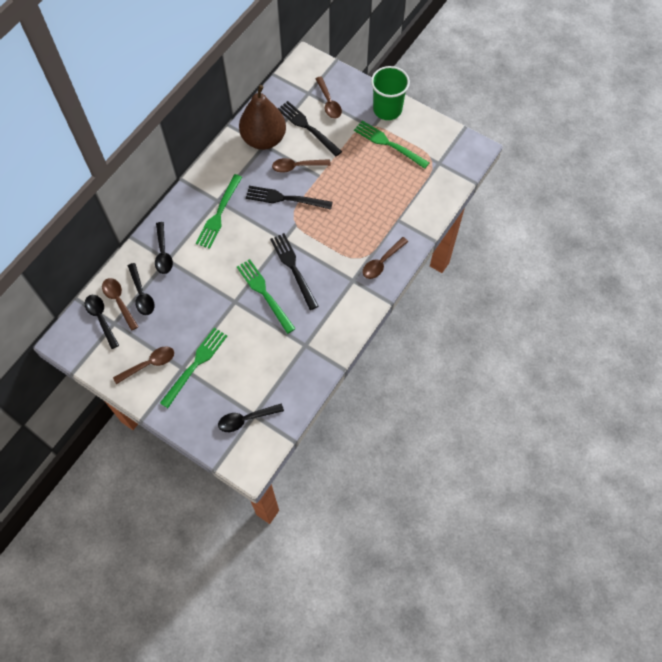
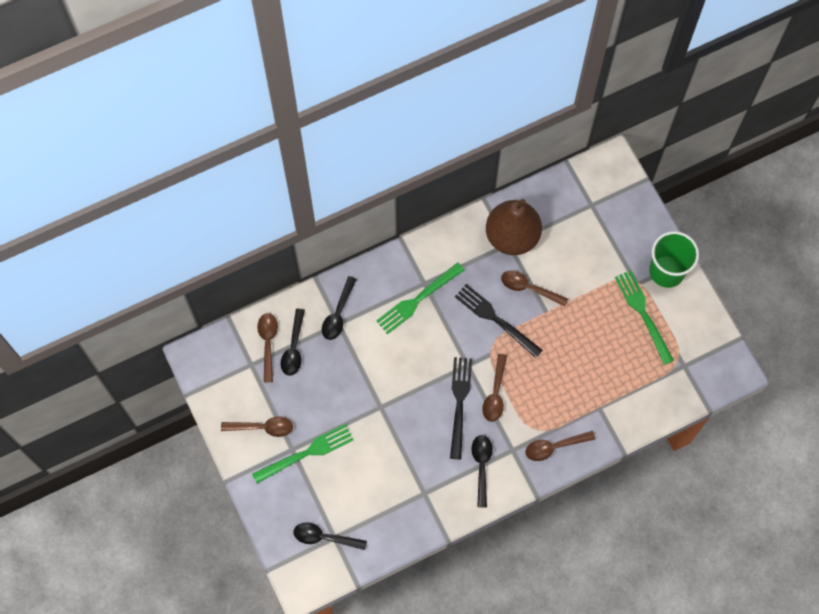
camera: 30 degrees right, 5 degrees up
(101, 318) = (241, 352): black spoon -> black spoon (481, 466)
(264, 293) = (415, 414): green fork -> none
(307, 127) = (566, 246): black fork -> none
(329, 102) = (607, 228): brown spoon -> brown spoon (495, 393)

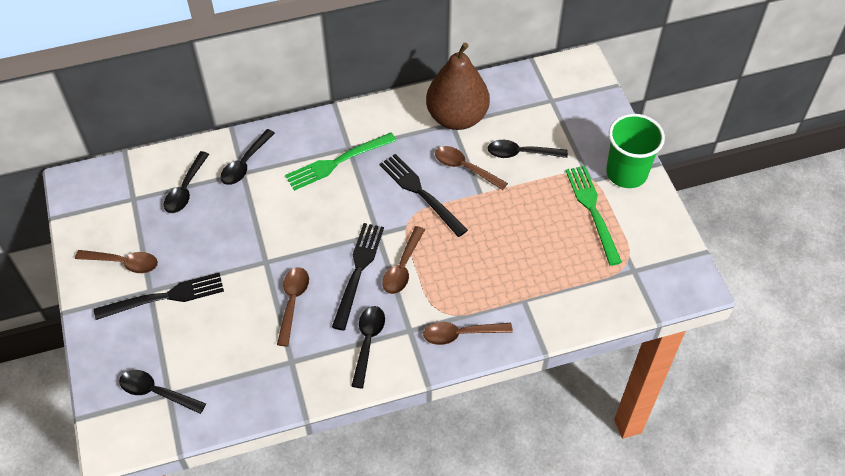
camera: 10 degrees right, 15 degrees down
(268, 343) = (158, 181): brown spoon -> brown spoon (293, 302)
(307, 452) = (166, 296): green fork -> black fork
(574, 265) = (521, 153): none -> black spoon

